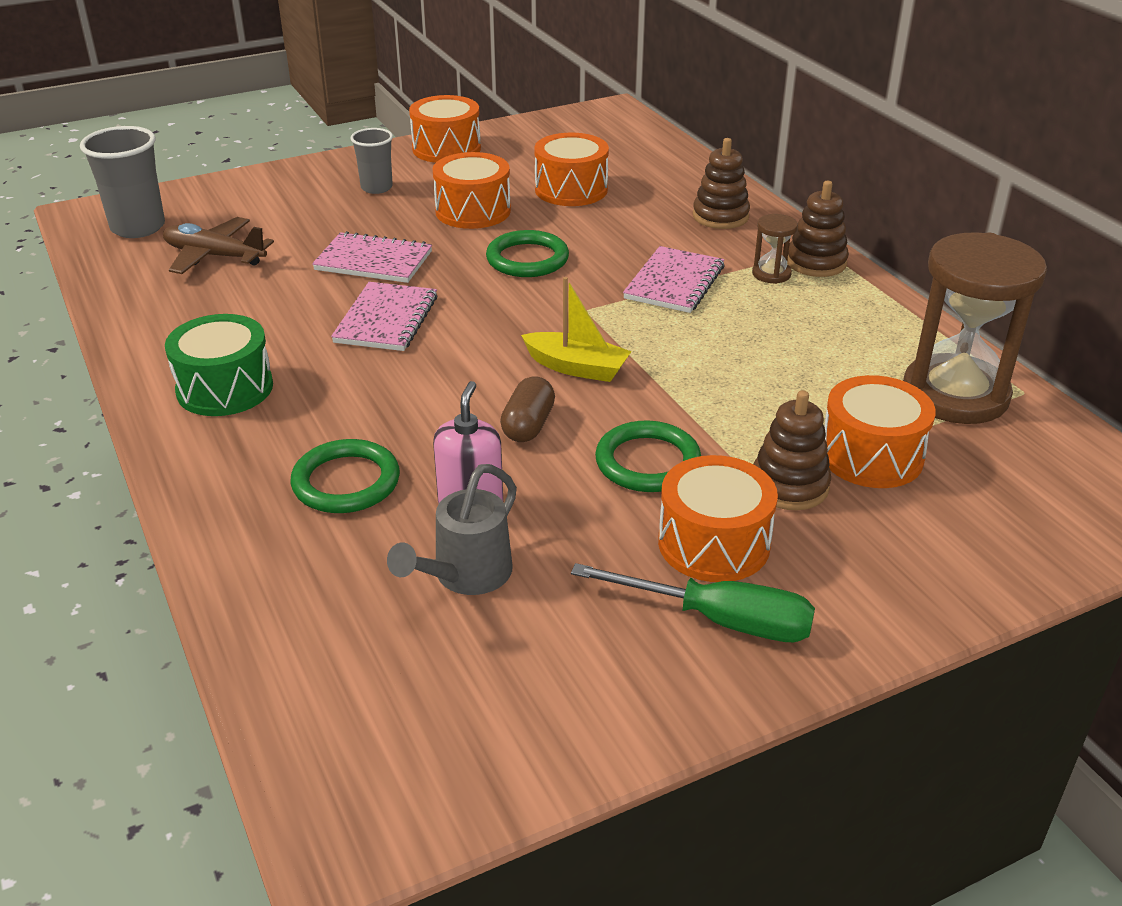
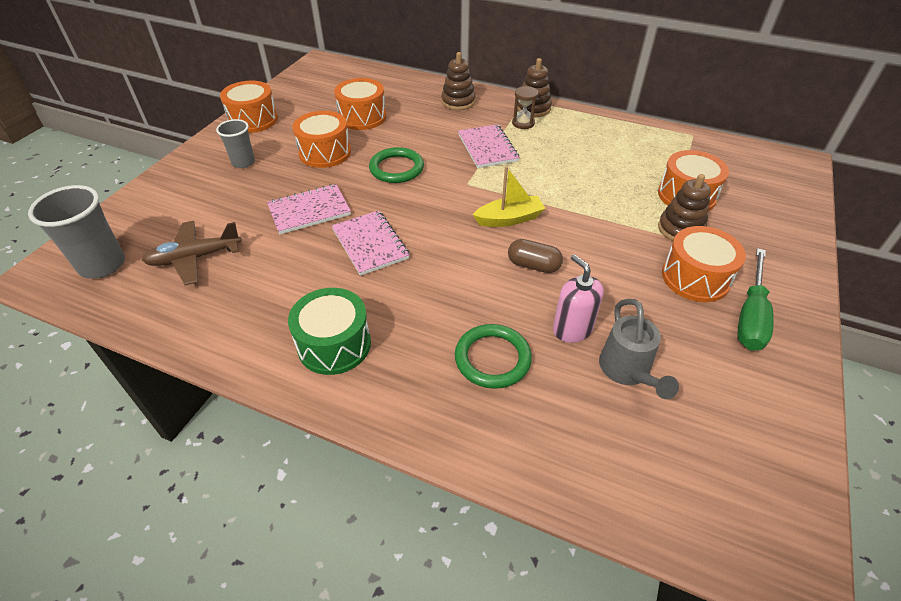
camera: 40 degrees left, 10 degrees up
(528, 425) = (533, 265): brown capsule -> brown capsule turned 45 degrees counterclockwise
(647, 462) = (612, 252): green ring -> none
(718, 620) = (751, 316): green screwdriver -> green screwdriver turned 135 degrees clockwise
(955, 394) = (673, 148): brown hourglass -> none

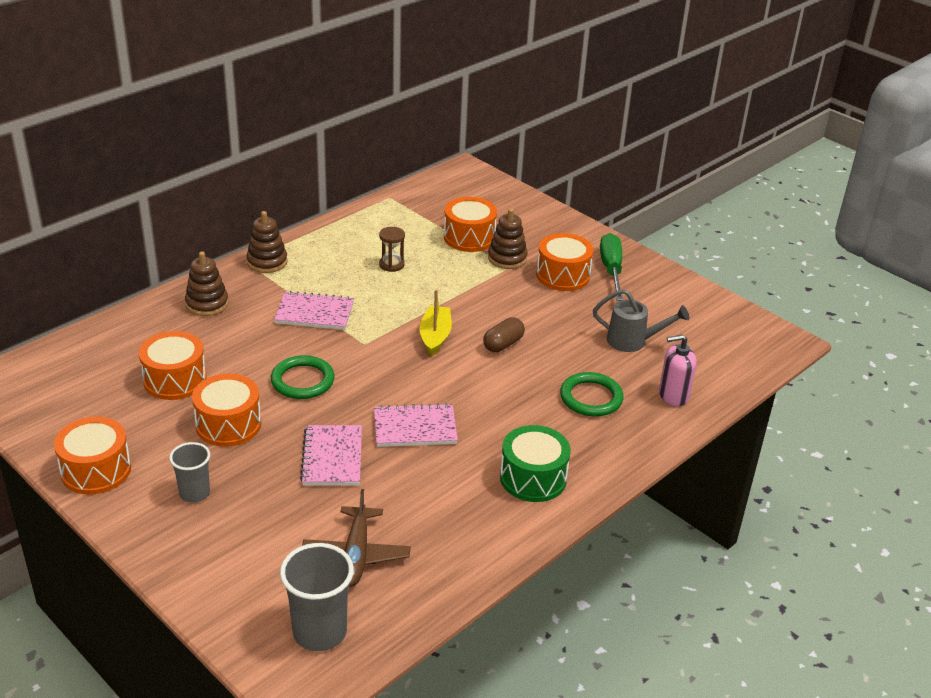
camera: 70 degrees left, 10 degrees down
(523, 123) = (289, 277): brown hourglass -> brown hourglass (391, 265)
(572, 329) = (582, 350): pink soap dispenser -> pink soap dispenser (673, 395)
(751, 316) = (611, 270): green screwdriver -> green screwdriver turned 135 degrees counterclockwise

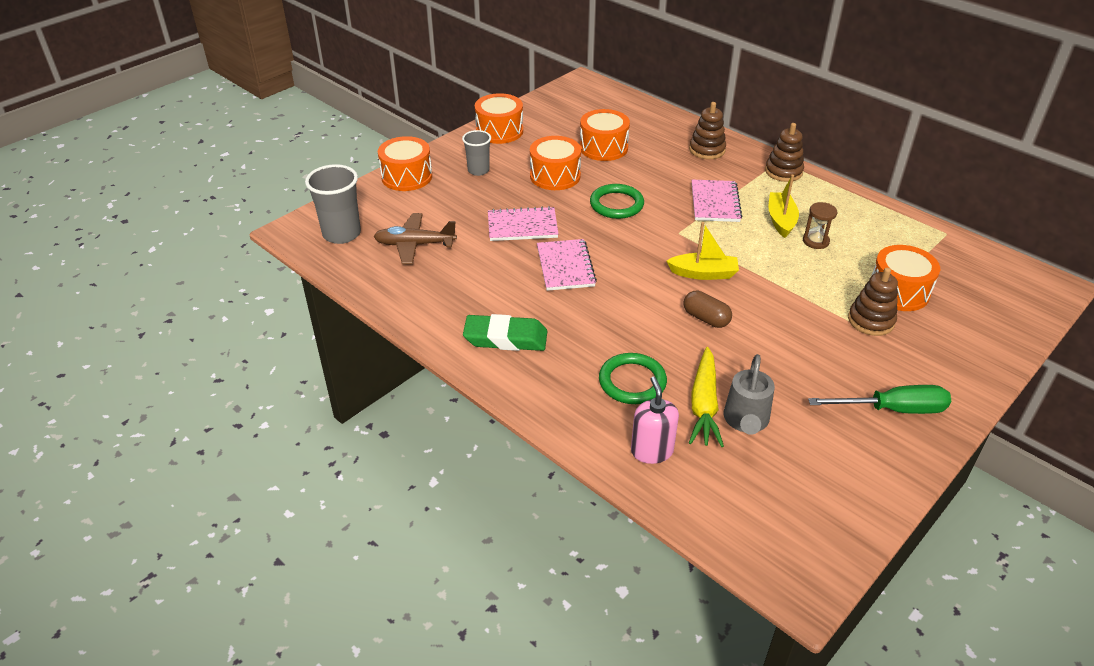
camera: 90 degrees right, 5 degrees up
(354, 278) = (781, 220): none -> yellow boat
(533, 478) = (505, 338): green drum -> green eraser
(563, 275) = (858, 365): orange drum -> orange drum (407, 176)
(616, 360) = (704, 405): none -> yellow carrot

